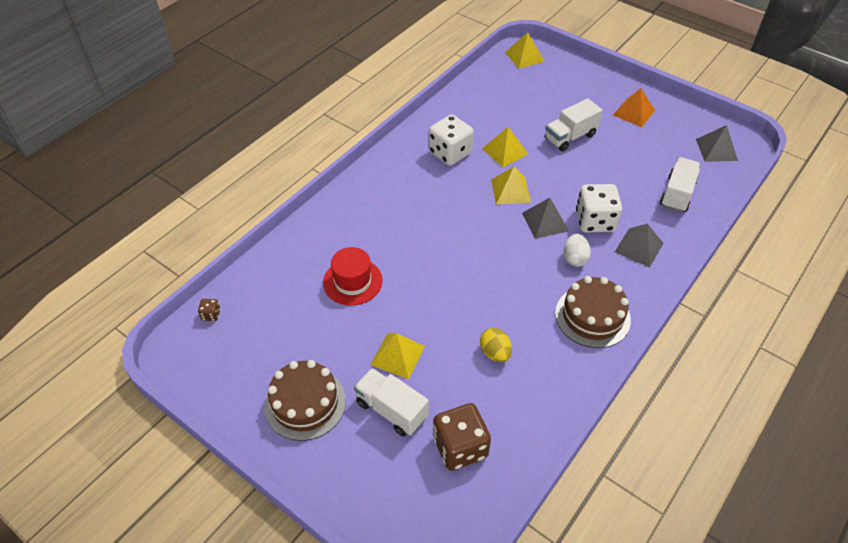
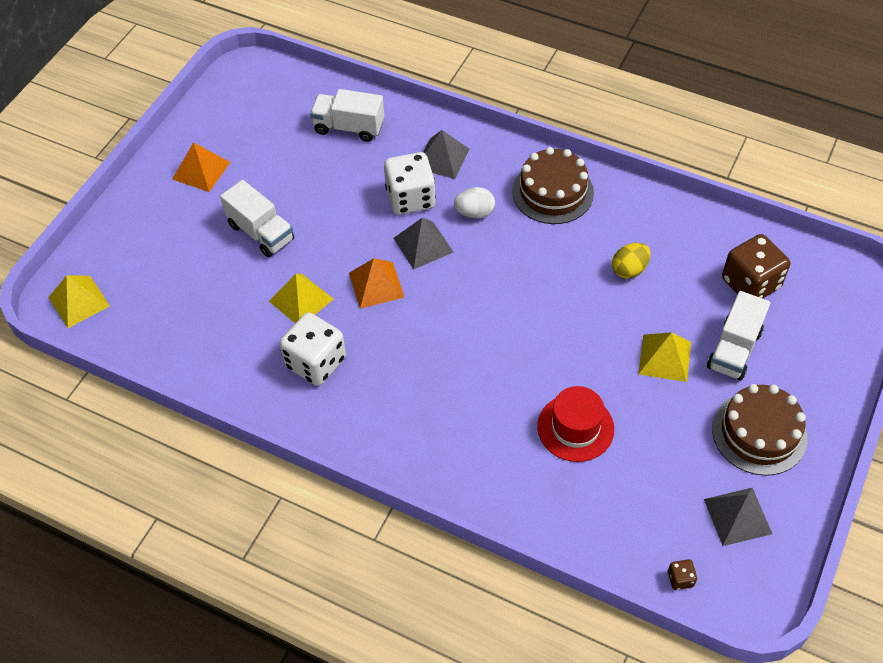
camera: 100 degrees left, 5 degrees up
(510, 190) = (376, 285): yellow pyramid -> orange pyramid
(716, 149) = (263, 93): grey pyramid -> grey pyramid (737, 516)

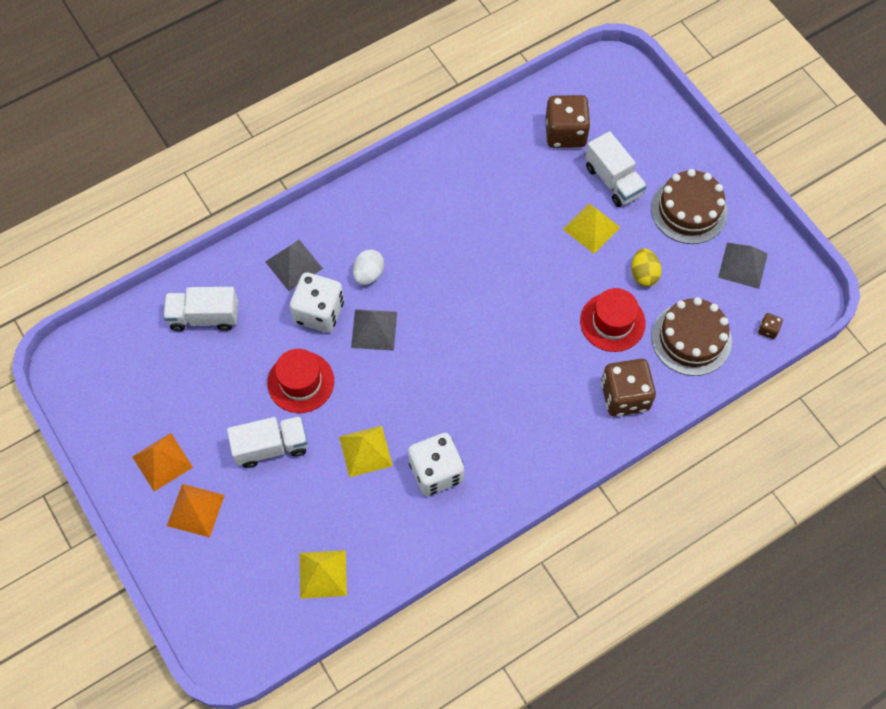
camera: 60 degrees left, 10 degrees up
(79, 301) = (240, 634): yellow pyramid -> yellow pyramid (322, 574)
(335, 221) = (301, 382): none -> red hat
(349, 127) = (204, 316): white truck -> white truck turned 45 degrees clockwise
(376, 285) = (390, 386): orange pyramid -> orange pyramid (195, 510)
(502, 479) = (624, 396): none -> brown dice
(552, 192) = (388, 207): brown cake -> brown cake (691, 339)
(629, 270) = (499, 201): yellow egg -> yellow egg (643, 274)

